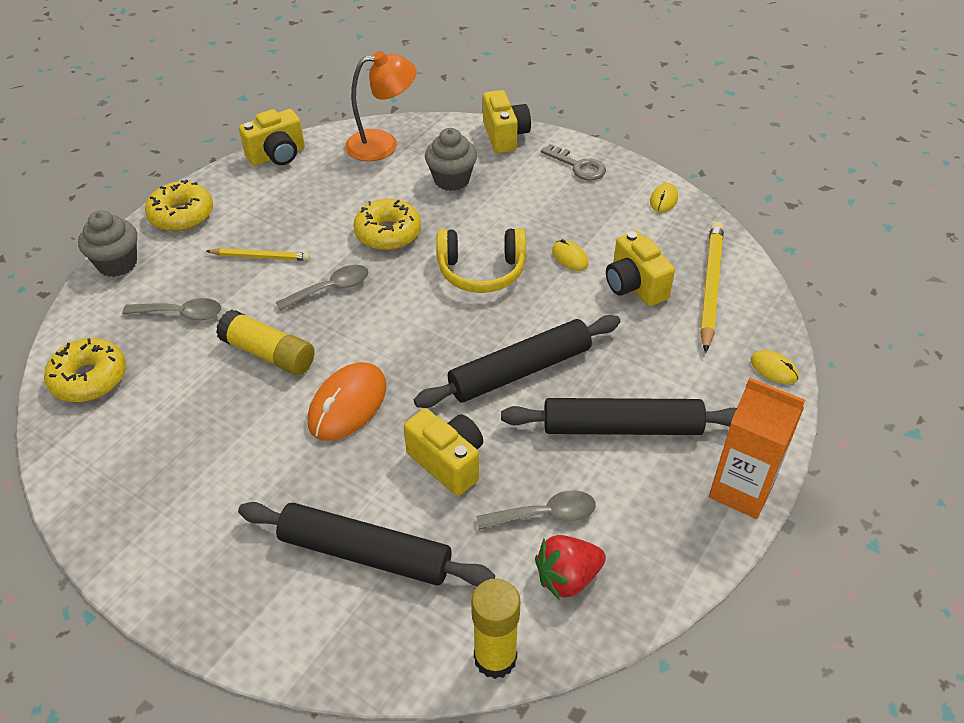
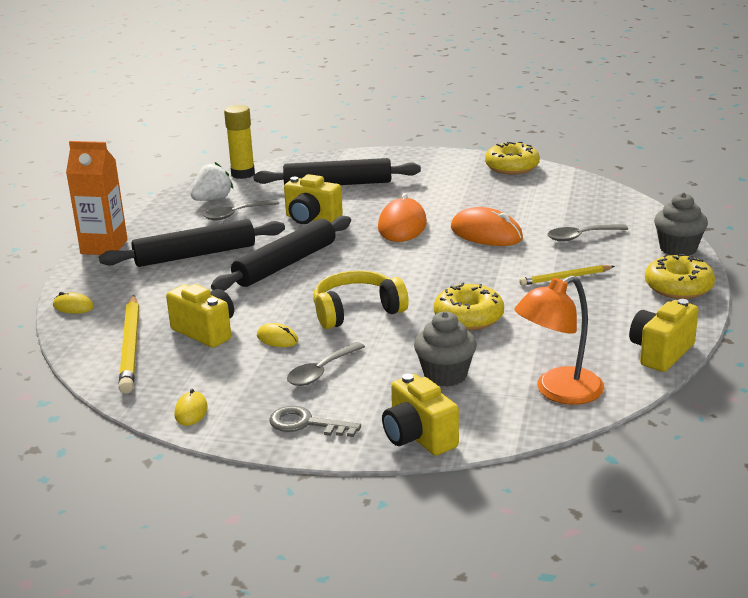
camera: 160 degrees right, 20 degrees down
(89, 378) = (596, 200): yellow donut -> yellow donut (512, 167)
(269, 354) = (486, 233): yellow glue stick -> orange mouse
(330, 288) = (480, 273): grey spoon -> grey spoon (321, 371)
(567, 578) = (212, 199): red strawberry -> white strawberry

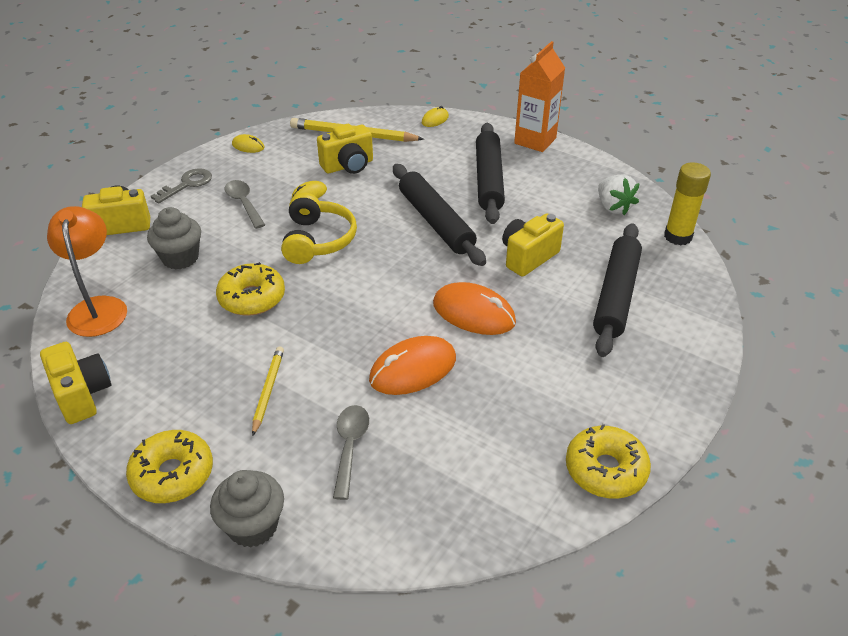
camera: 110 degrees right, 15 degrees up
(236, 214) = (567, 214): grey spoon -> none

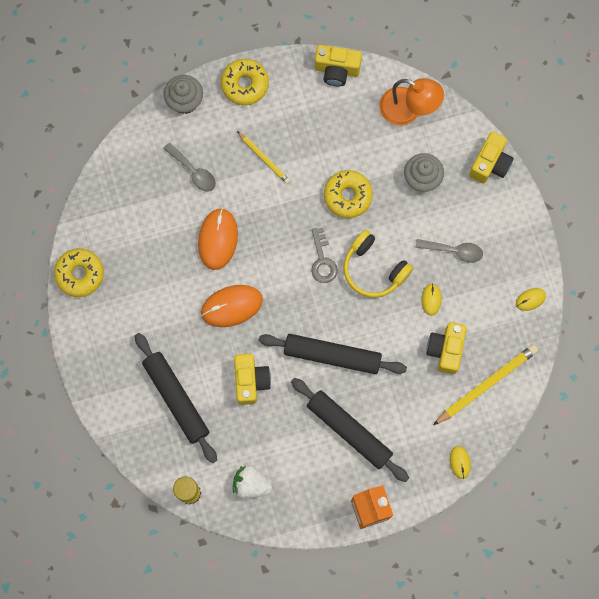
camera: 130 degrees right, 35 degrees up
(187, 184) = (508, 229): grey key -> grey key (322, 260)

